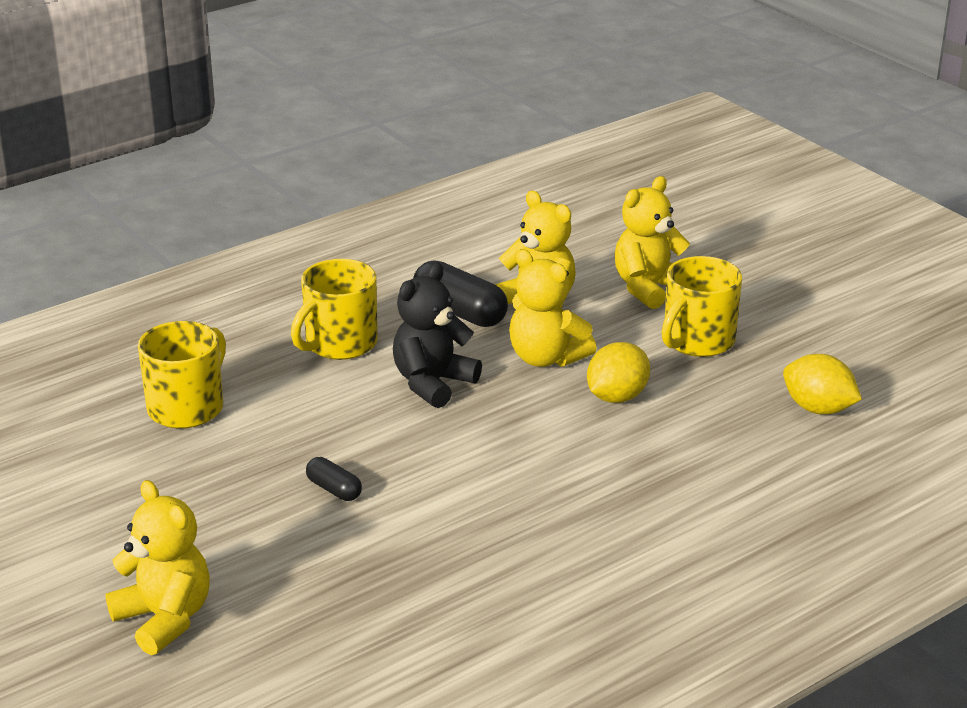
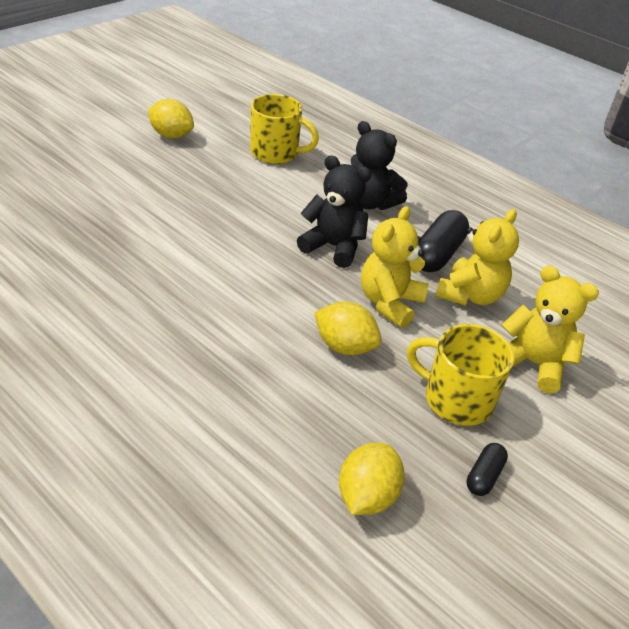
camera: 75 degrees right, 10 degrees up
(98, 505) = (171, 135): none -> yellow lemon
(165, 619) = (64, 166): yellow teddy bear -> none
(334, 489) = (195, 213): black capsule -> black capsule (484, 476)
(339, 344) = (370, 203): yellow mug -> black teddy bear

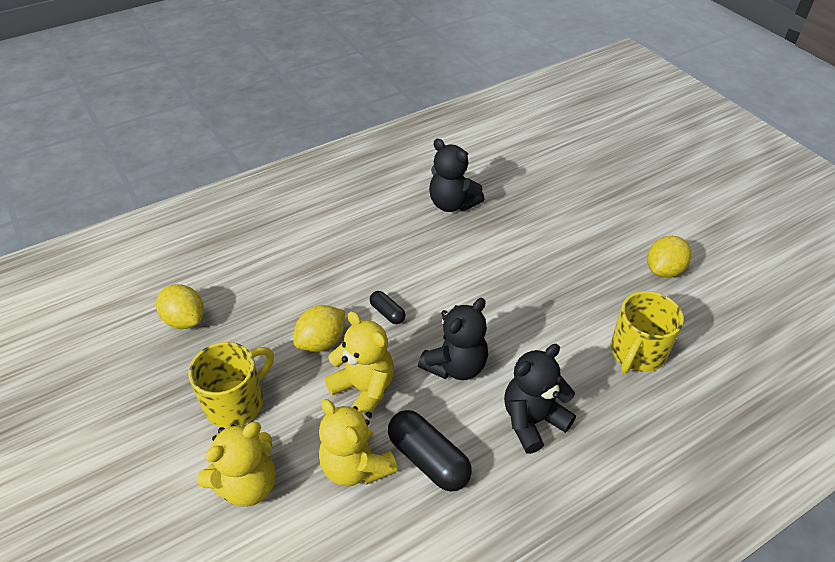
camera: 110 degrees right, 5 degrees up
(82, 269) = (452, 204): none -> black teddy bear
(484, 476) = (161, 393): black capsule -> black capsule (387, 313)

